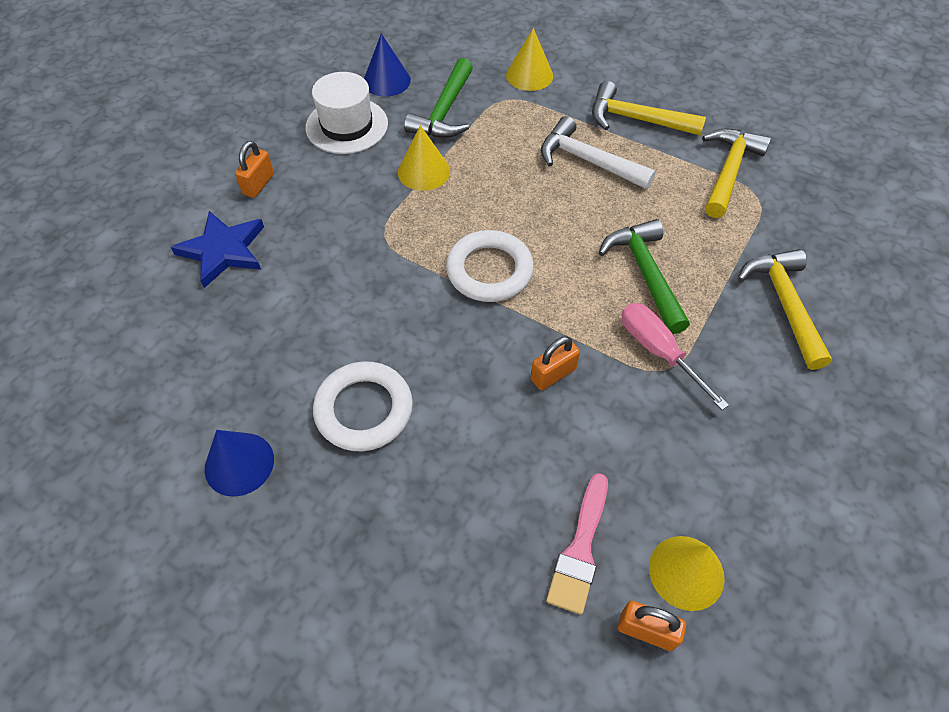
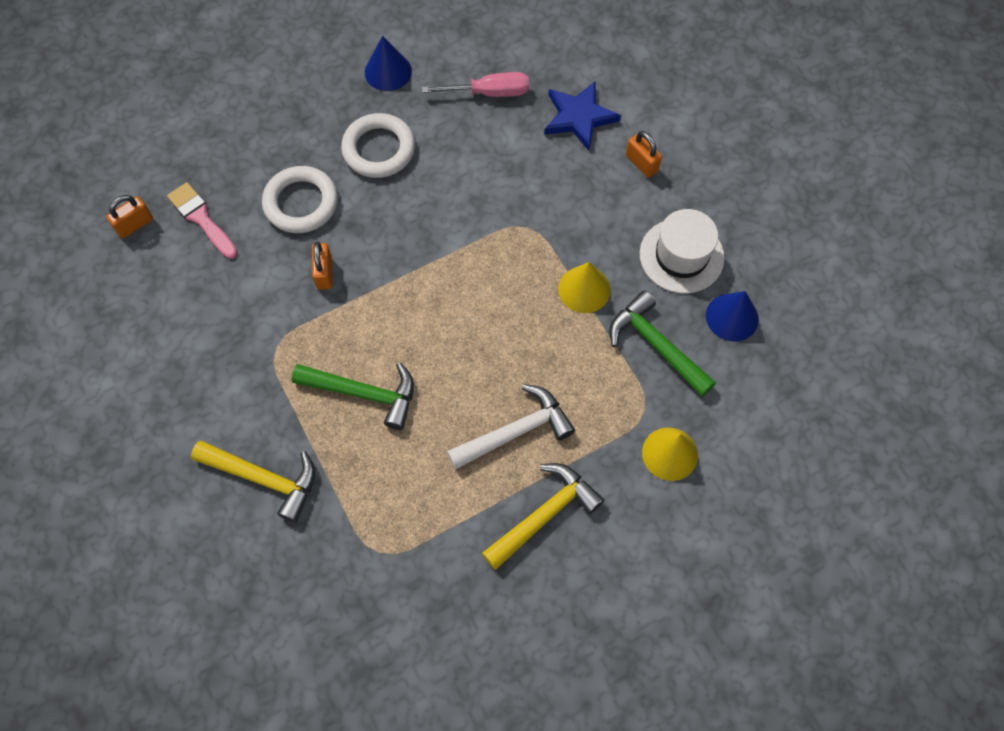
camera: 120 degrees right, 10 degrees up
(489, 270) = (443, 282): white ring -> white ring (301, 203)
(657, 350) = (293, 354): pink screwdriver -> pink screwdriver (490, 93)
(686, 572) = (145, 266): yellow cone -> none
(728, 171) = (425, 550): yellow hammer -> none

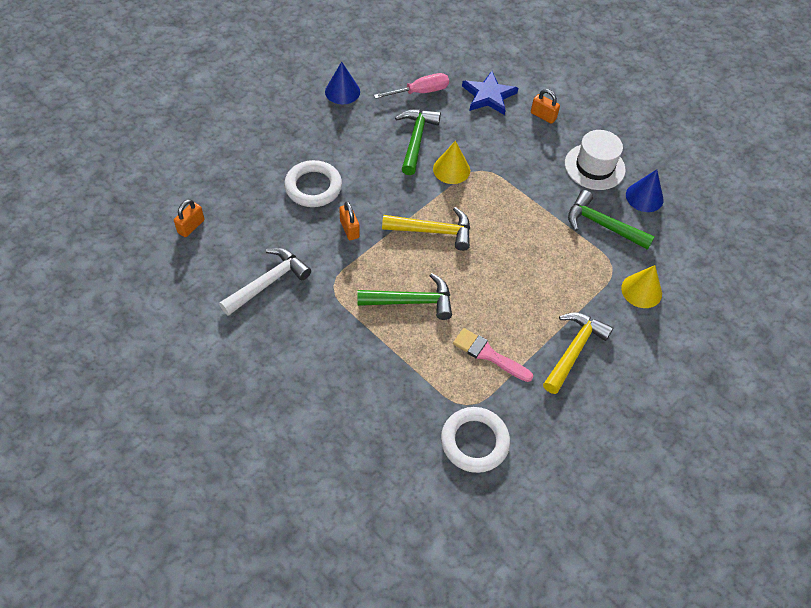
camera: 20 degrees left, 10 degrees down
(201, 219) = (242, 212): pink brush -> pink brush (488, 355)
(264, 479) = (360, 376): yellow hammer -> yellow hammer (433, 231)
(379, 149) = (356, 141): white ring -> white ring (474, 442)
(457, 163) = (416, 140): none -> green hammer
(516, 431) = (530, 301): white hammer -> white hammer (268, 282)
(584, 289) = (538, 201): yellow cone -> yellow cone (451, 169)

